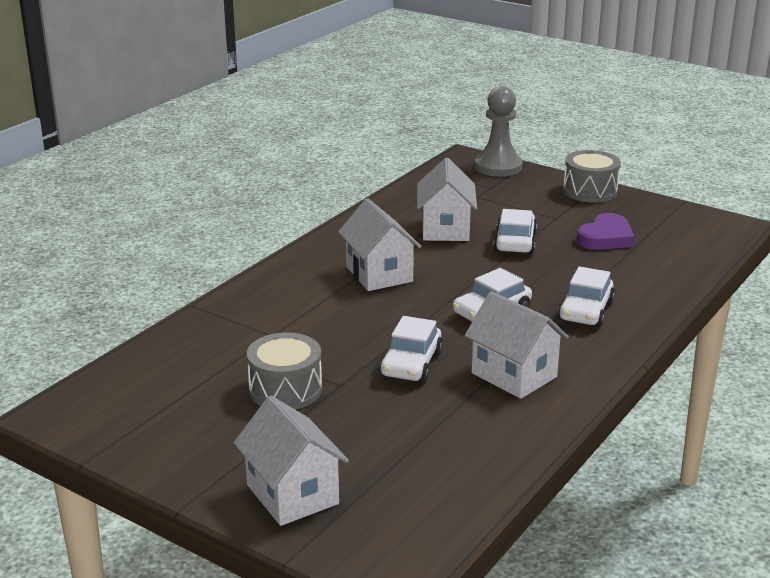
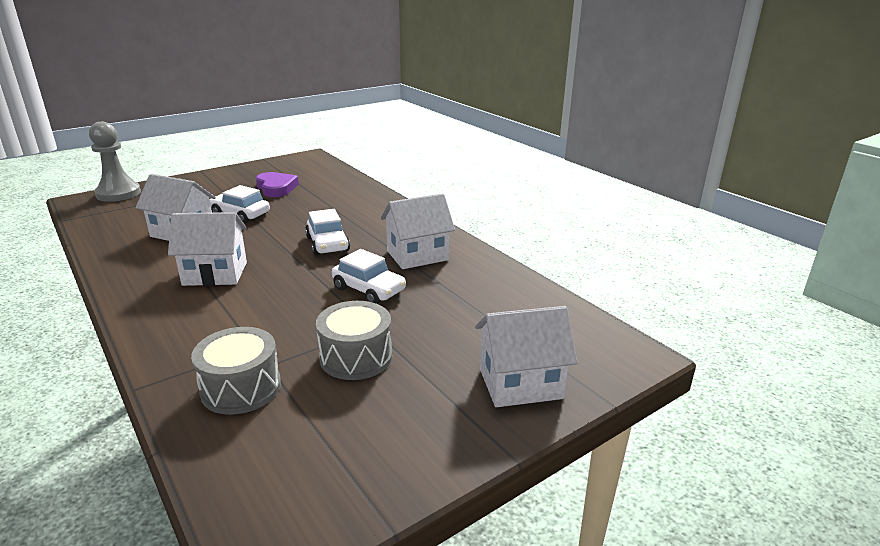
camera: 70 degrees left, 0 degrees up
(585, 311) = (360, 215): white car -> none
(590, 191) = (207, 177): grey drum -> grey drum (241, 388)

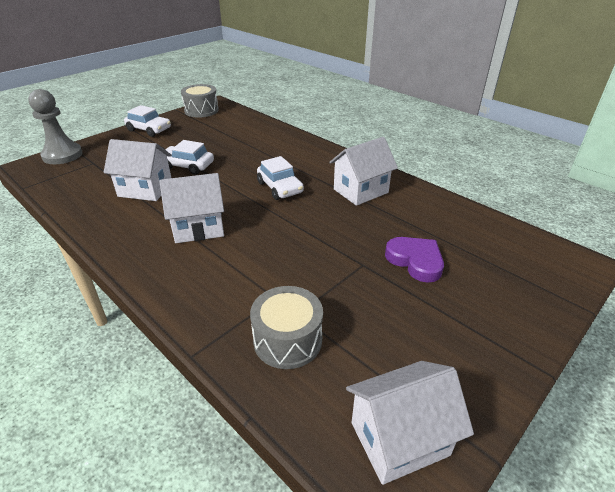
camera: 10 degrees left, 10 degrees up
(276, 188) = (204, 137): purple heart -> purple heart (415, 261)
(356, 357) = (367, 295): grey drum -> grey drum (201, 110)
(369, 289) = (340, 228): white car -> white car (149, 130)
(520, 383) = (511, 302): white house -> white house (399, 439)

